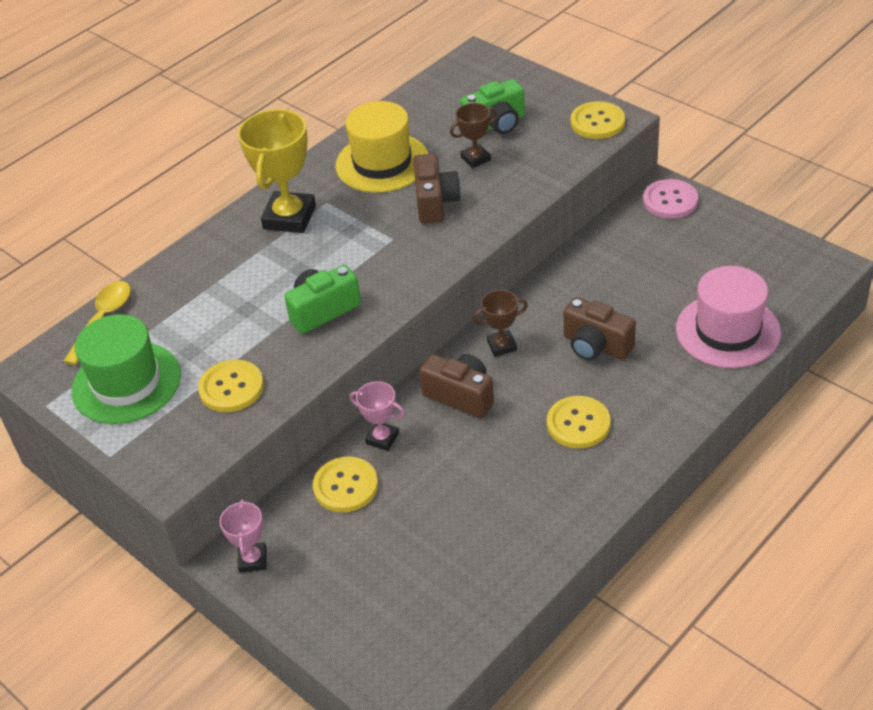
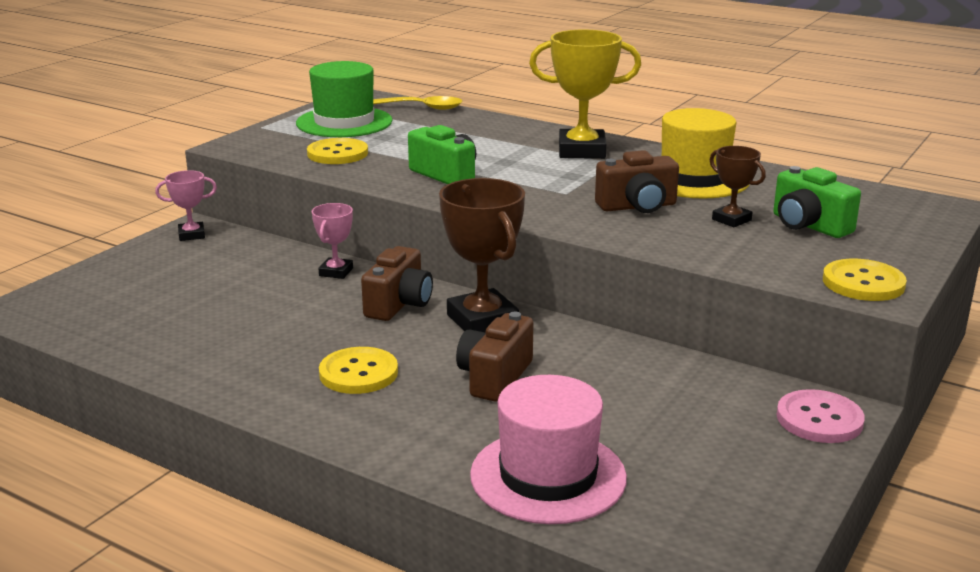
camera: 75 degrees right, 20 degrees down
(346, 486) = (273, 262): yellow button -> none
(502, 346) = (482, 320): brown trophy -> brown trophy, size x1.88

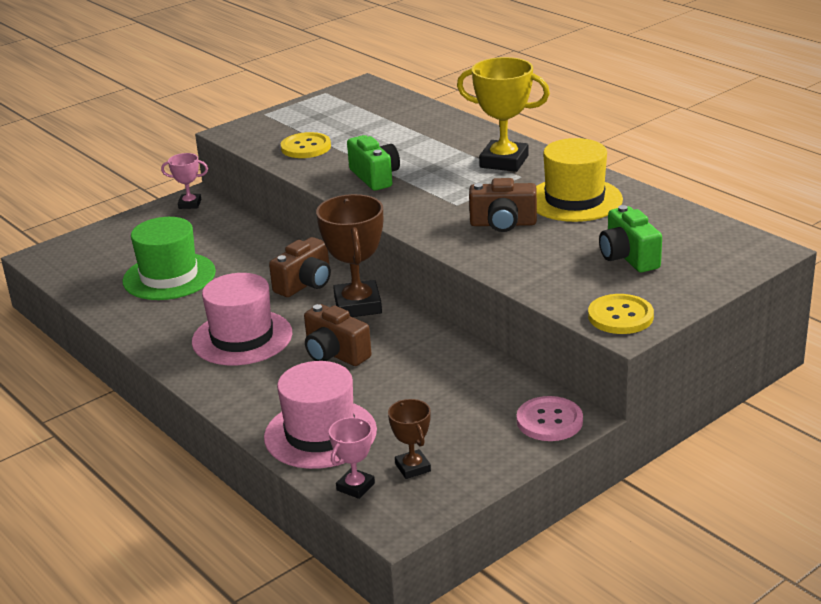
camera: 20 degrees right, 5 degrees up
(336, 272) = (276, 250): pink trophy -> pink trophy (355, 487)
(344, 122) = (332, 114): green hat -> green hat (169, 276)
(358, 373) = (242, 338): yellow button -> pink hat
(420, 108) = (405, 102): yellow spoon -> none
(494, 377) = (335, 354): brown camera -> brown camera turned 90 degrees counterclockwise
(731, 220) = (569, 245): brown trophy -> brown trophy (413, 467)

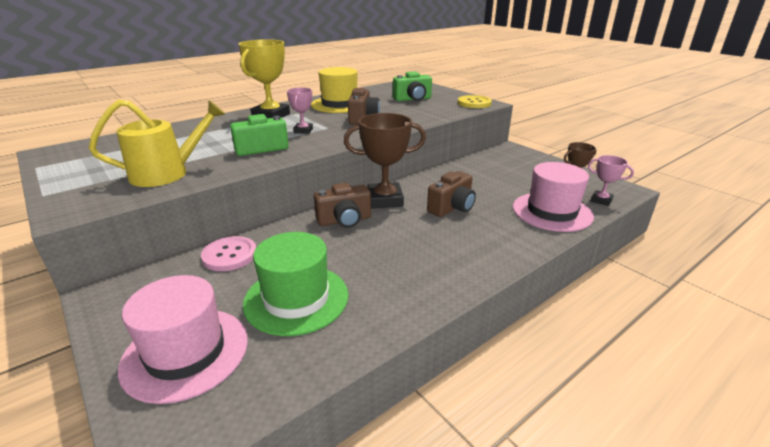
camera: 90 degrees left, 0 degrees up
(190, 204) = (118, 296): pink trophy -> pink trophy (303, 131)
(242, 338) = (427, 247): pink hat -> pink hat (186, 352)
(305, 284) = (344, 220): brown camera -> brown camera turned 120 degrees clockwise
(306, 147) = (167, 173): yellow button -> yellow watering can
(549, 421) = (514, 153): pink button -> pink button (229, 255)

